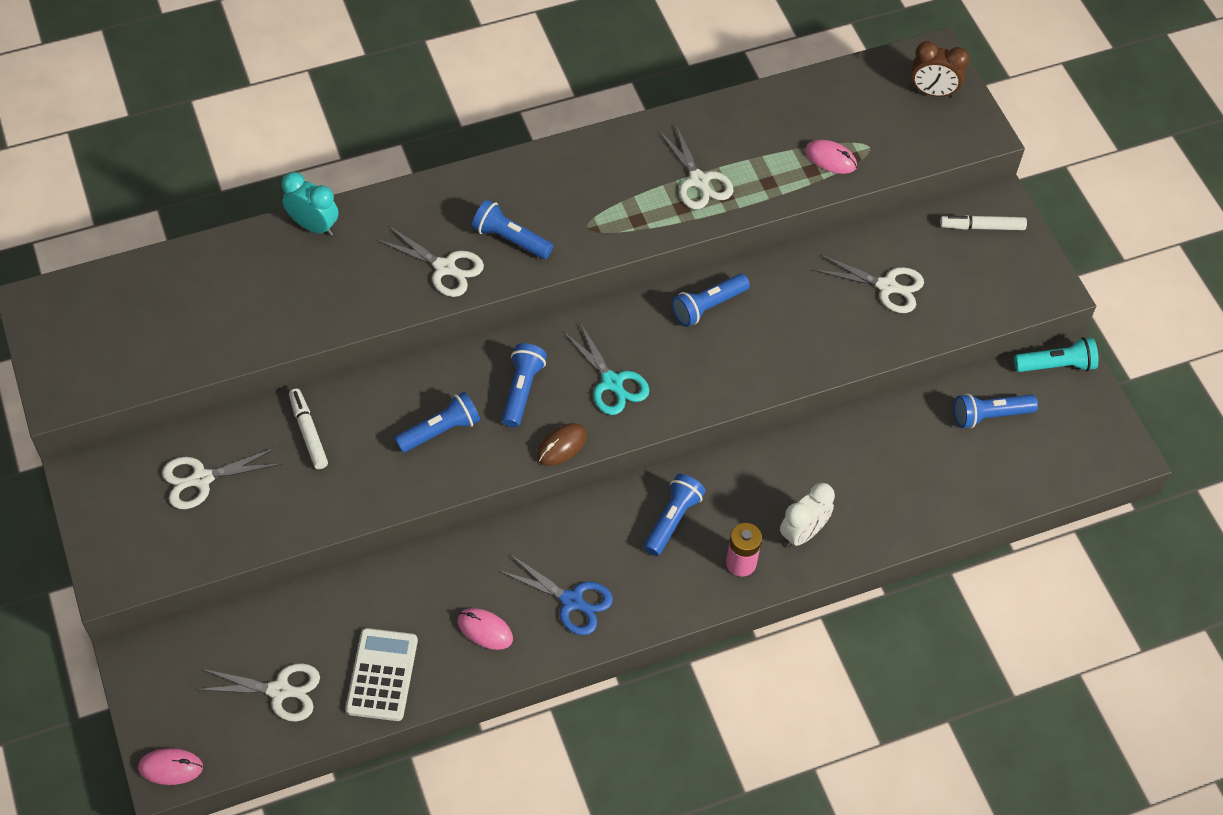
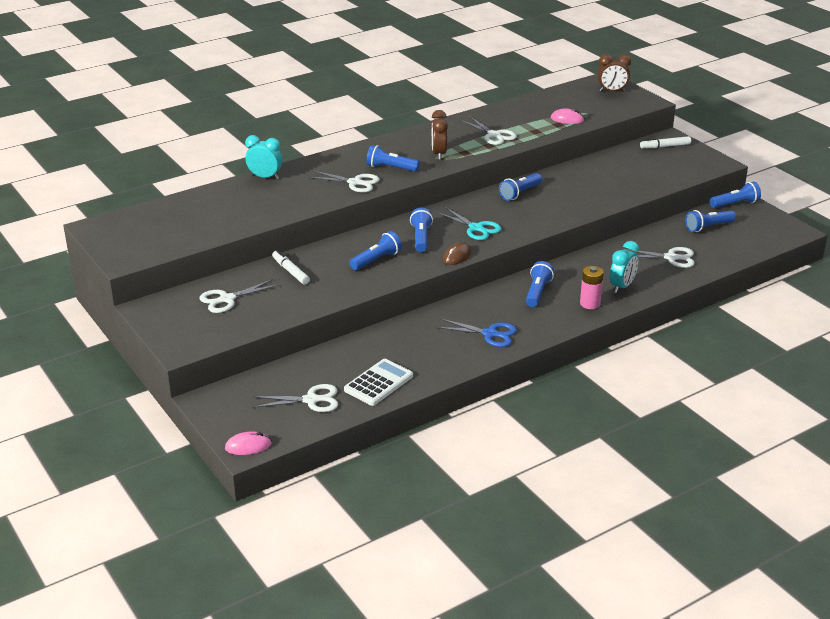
camera: 10 degrees left, 25 degrees down
(382, 675) = (378, 383): white calculator -> white calculator turned 45 degrees clockwise
(485, 630) = (439, 354): pink mouse -> none
(596, 216) = (439, 154): none -> brown clock
(803, 533) = (622, 287): white clock -> turquoise clock
(886, 286) = (622, 173): white scissors -> white scissors (671, 258)
(1056, 365) = (735, 204): turquoise flashlight -> blue flashlight

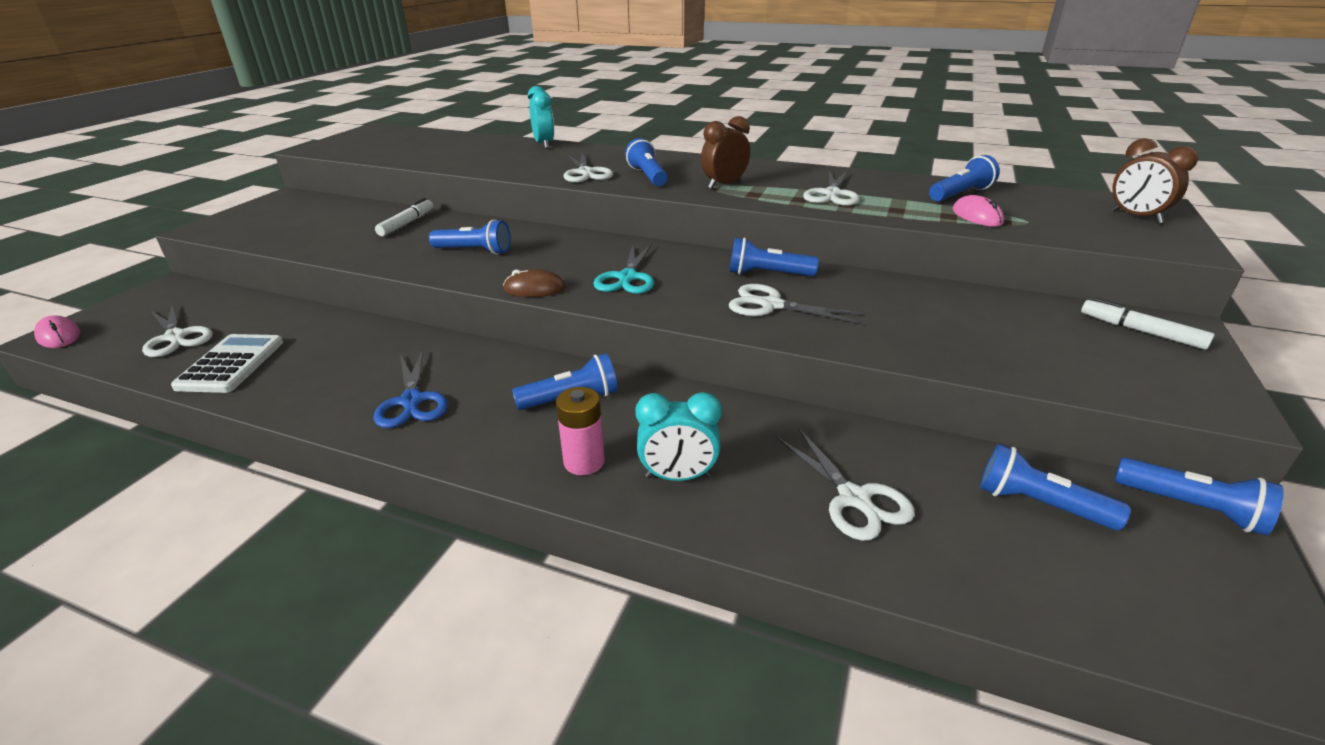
camera: 55 degrees right, 0 degrees up
(227, 299) = (323, 217): white scissors -> white scissors (771, 305)
(378, 383) = (231, 364): white calculator -> white calculator turned 90 degrees counterclockwise
(421, 238) = (558, 256): blue flashlight -> blue flashlight (960, 194)

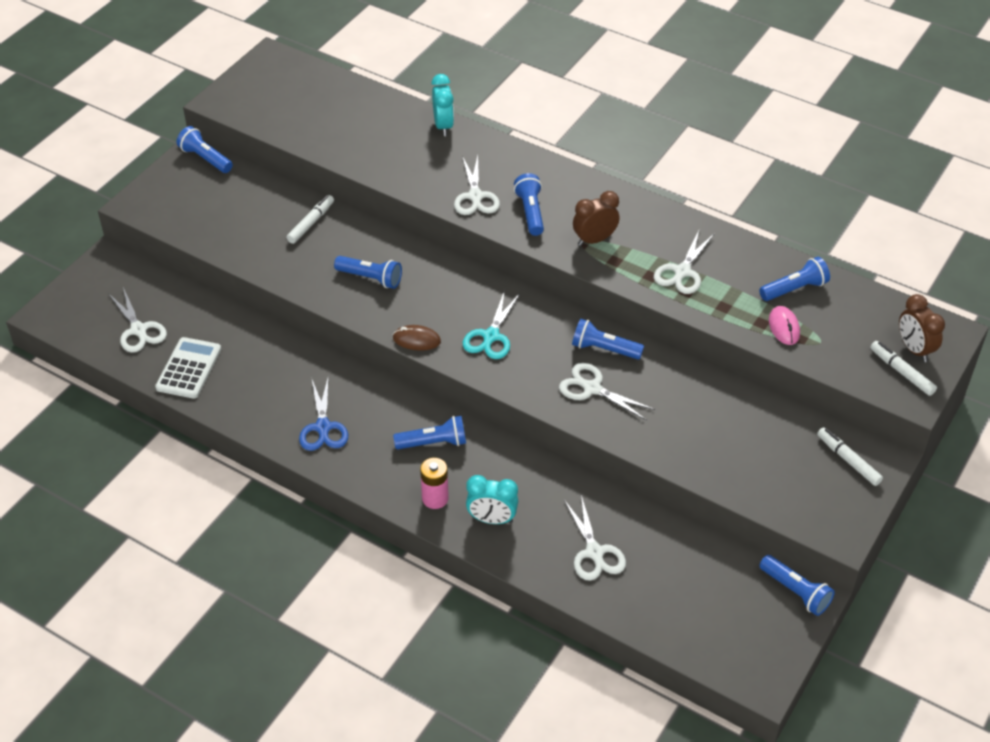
camera: 10 degrees right, 15 degrees up
(59, 336) = (49, 314): pink mouse -> none
(1038, 504) = (704, 574): blue flashlight -> blue flashlight (205, 158)
(1145, 232) = (901, 372): none -> white marker

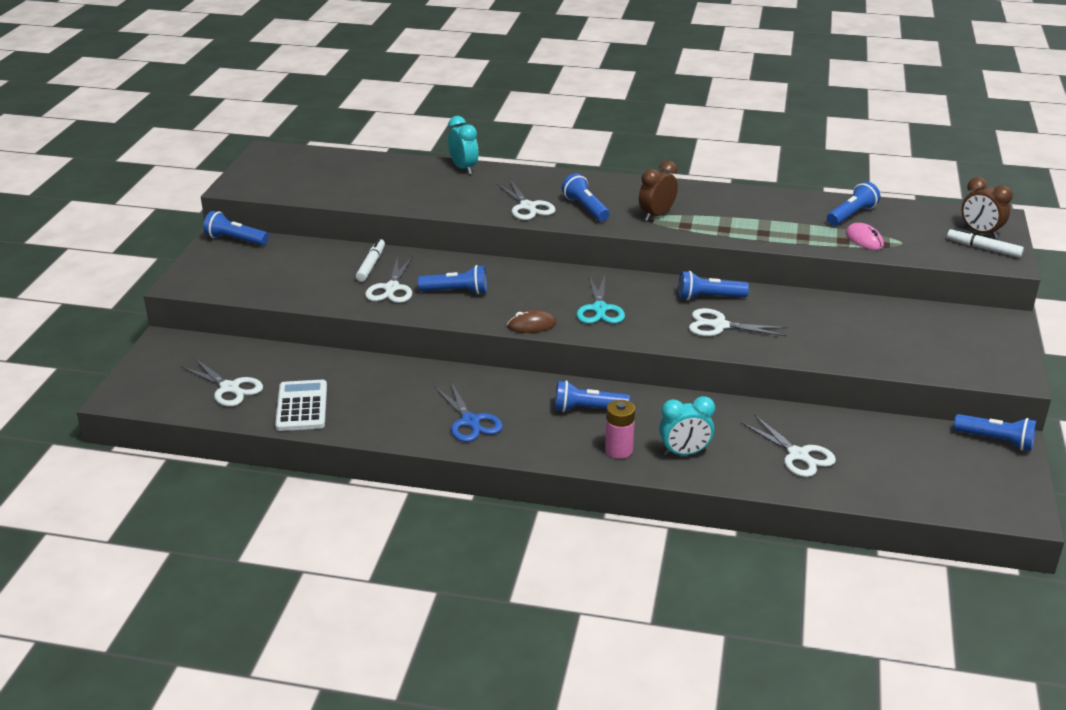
camera: 20 degrees left, 15 degrees down
(434, 443) = (587, 409): blue flashlight -> blue flashlight turned 150 degrees counterclockwise
(682, 272) = (749, 221): white scissors -> white scissors (392, 288)
(848, 460) = (977, 327): white marker -> none

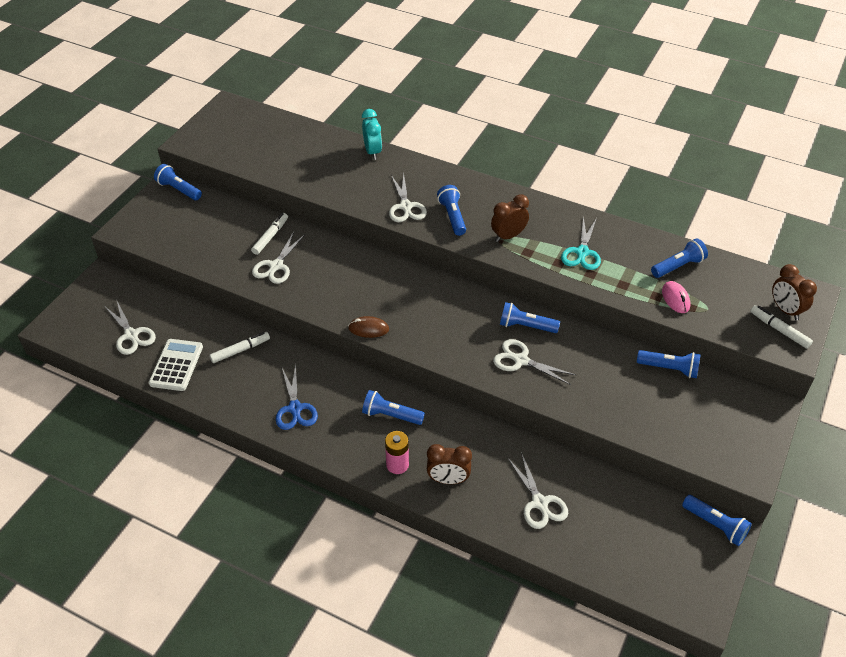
camera: 15 degrees right, 15 degrees up
(375, 381) = (240, 350): none -> white marker
(456, 291) = (324, 279): blue flashlight -> blue flashlight (669, 369)
(600, 309) = (430, 321): turquoise scissors -> turquoise scissors (582, 252)
(684, 453) = (448, 479): turquoise clock -> brown clock

